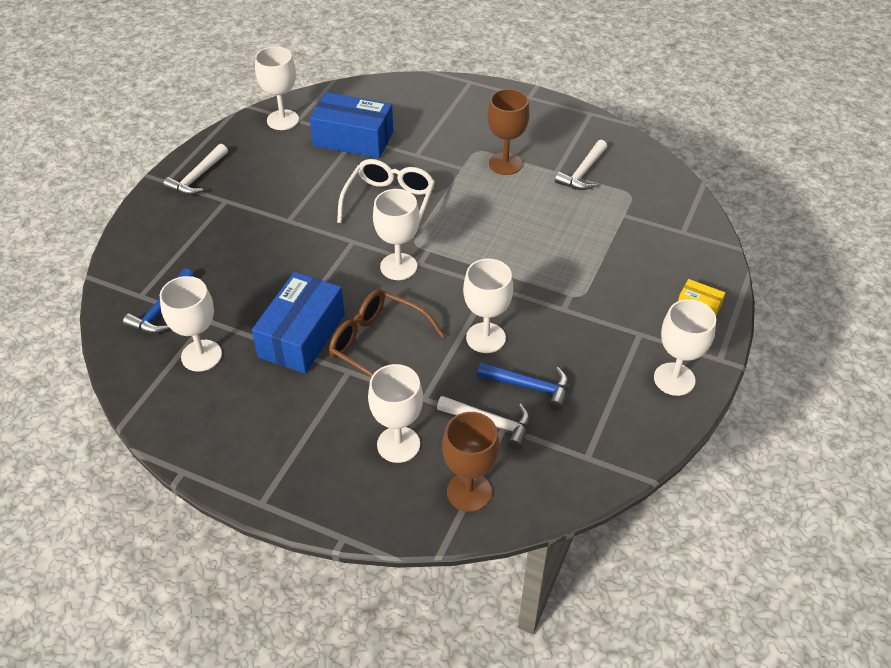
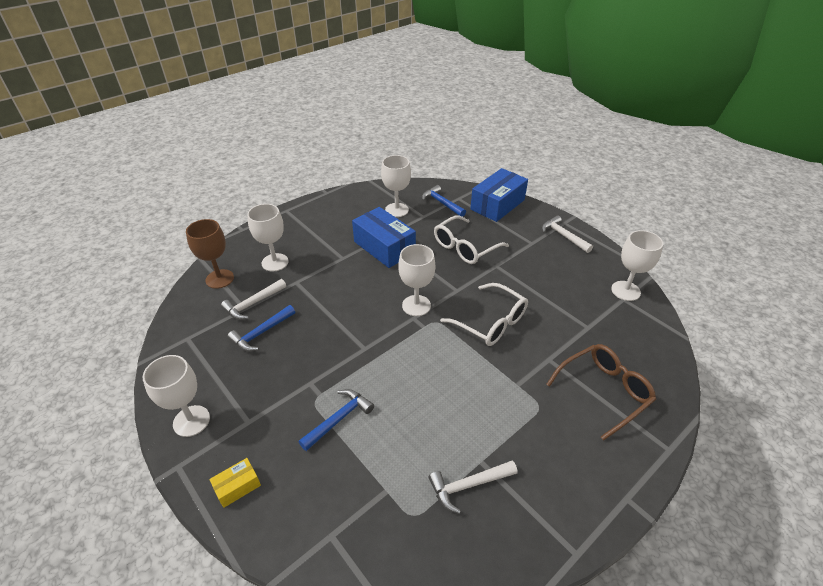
camera: 115 degrees right, 5 degrees down
(263, 256) = (465, 247): none -> white glasses
(353, 139) = (586, 325): blue box -> blue box (497, 205)
(378, 345) = (352, 275): brown glasses -> brown glasses (603, 392)
(485, 338) = (318, 327): white goblet -> none
(505, 164) = (510, 421): brown goblet -> none
(583, 172) = (468, 485): white hammer -> white hammer turned 75 degrees counterclockwise
(585, 269) = (339, 419): none -> blue hammer

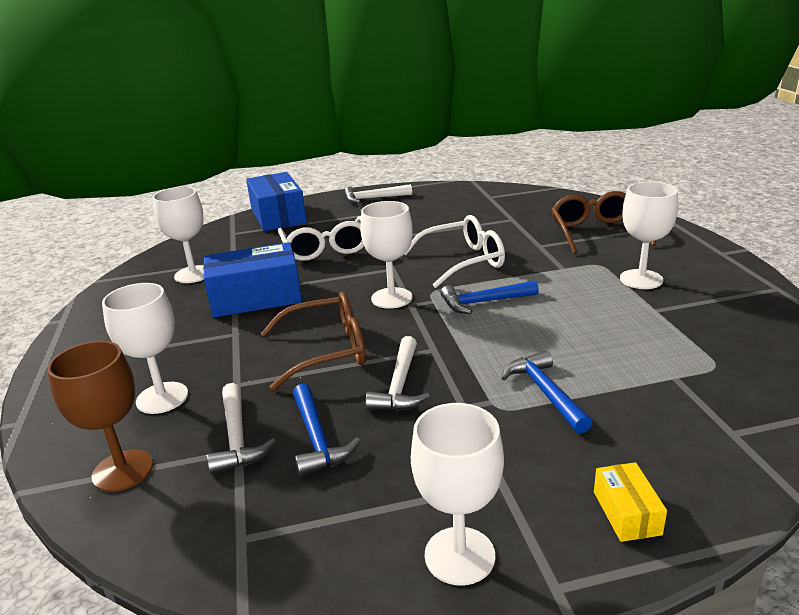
camera: 60 degrees left, 15 degrees down
(341, 302) = (326, 351): none -> brown glasses
(441, 203) = (226, 244): blue hammer -> blue hammer (484, 302)
(468, 485) = (685, 324): white hammer -> white hammer (400, 385)
(625, 291) = (480, 193): white goblet -> white goblet (641, 279)

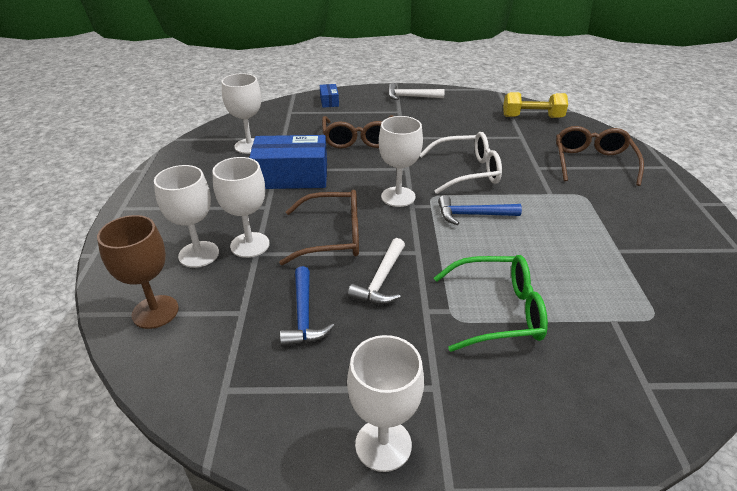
camera: 10 degrees right, 10 degrees up
(237, 438) = (244, 301): white hammer -> none
(278, 216) = (329, 101): blue box -> blue box, size x0.47
(325, 248) = (358, 139): white glasses -> brown glasses
(517, 199) = (532, 117): none -> yellow dumbbell
(545, 392) = (497, 311): blue hammer -> green glasses
(626, 513) = (529, 439): yellow box -> none
(641, 279) = (616, 217): white goblet -> white goblet (250, 245)

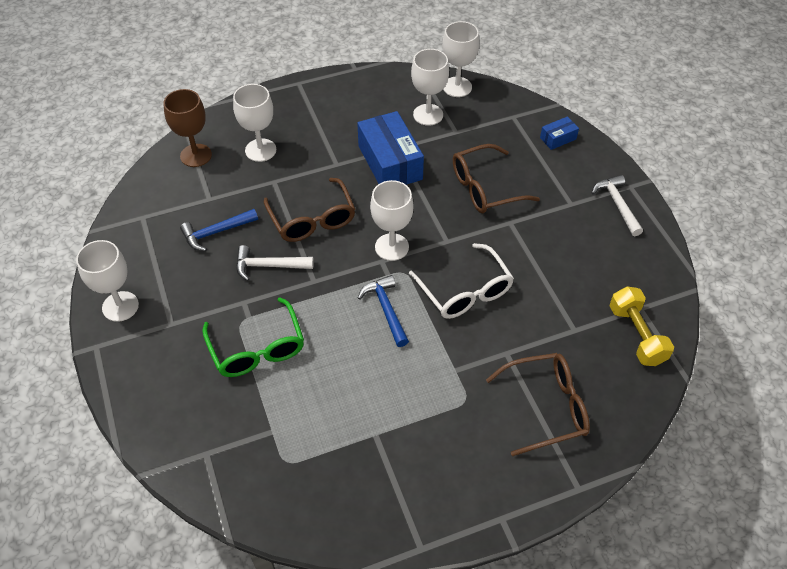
camera: 70 degrees right, 15 degrees up
(250, 245) = (282, 173): white goblet -> white goblet (457, 87)

